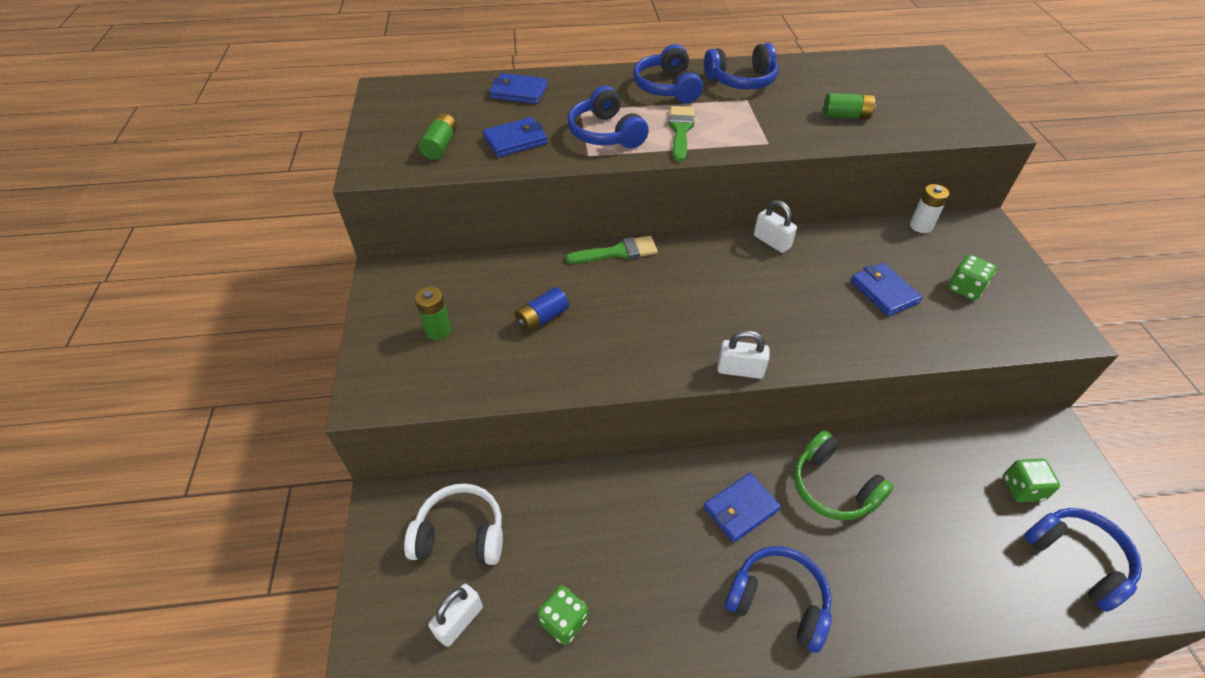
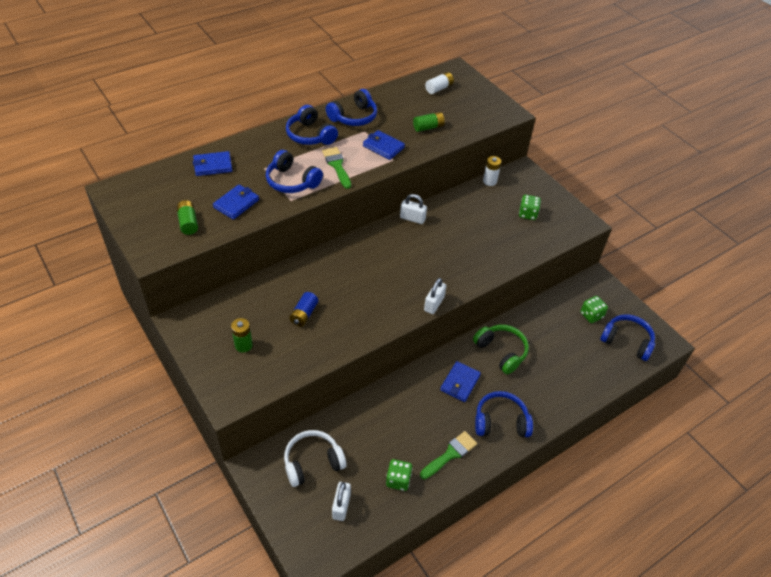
camera: 30 degrees left, 0 degrees up
(618, 252) = (324, 255): green brush -> green brush (450, 454)
(740, 370) = (434, 304): white padlock -> white padlock turned 45 degrees counterclockwise
(833, 487) = (501, 352): green headphones -> green headphones turned 150 degrees counterclockwise
(884, 292) = (487, 230): blue wallet -> blue wallet (383, 147)
(889, 74) = (439, 88): none -> white battery

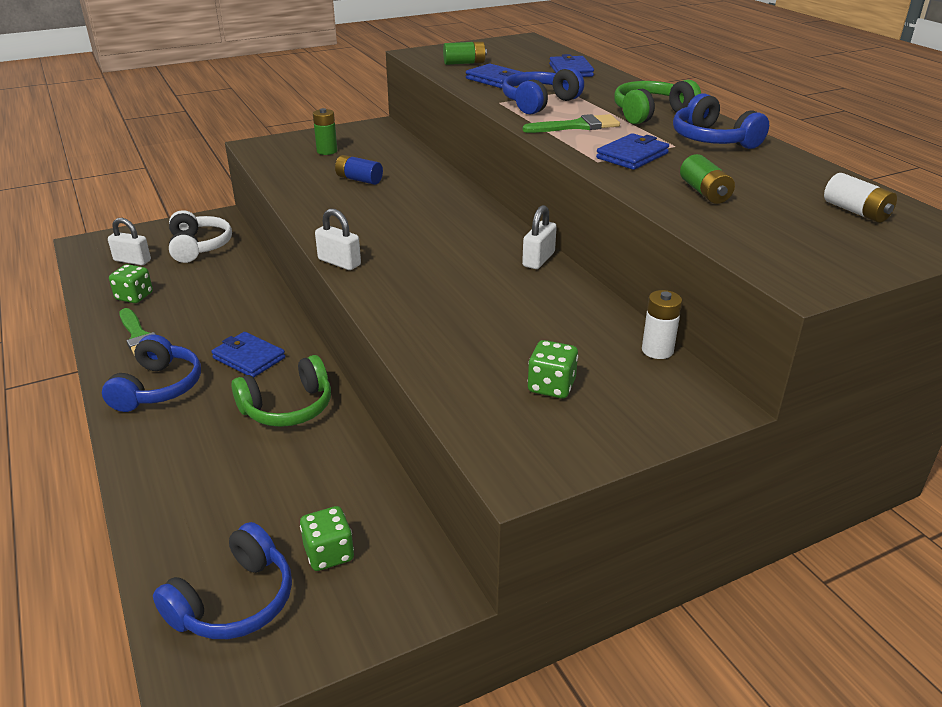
camera: 100 degrees right, 15 degrees down
(310, 135) = (651, 113): blue headphones -> green headphones

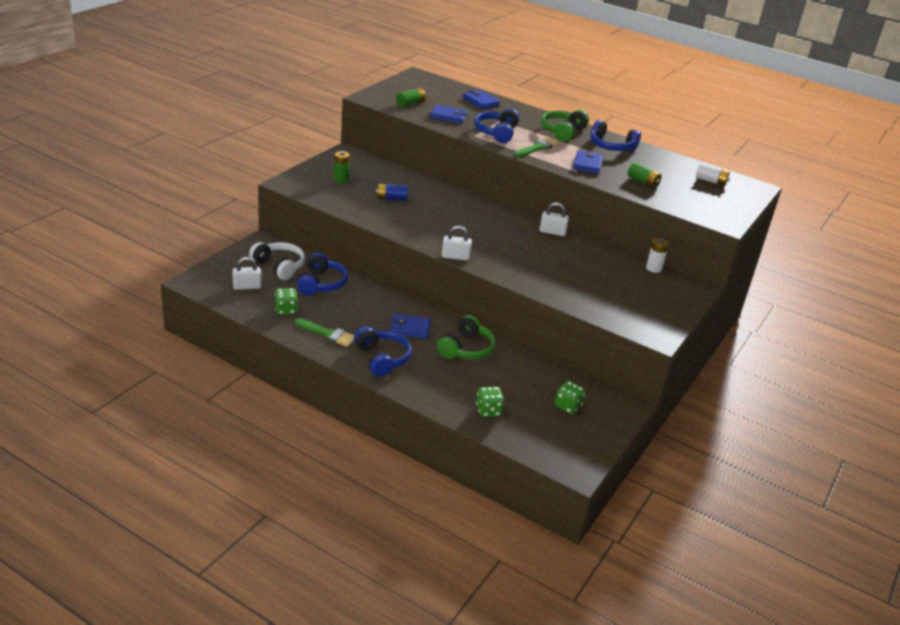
camera: 35 degrees left, 0 degrees up
(234, 601) = (552, 437): blue headphones -> blue headphones (321, 283)
(538, 259) = (552, 232): white padlock -> white padlock turned 75 degrees counterclockwise
(551, 386) = (630, 297): green dice -> green dice (488, 410)

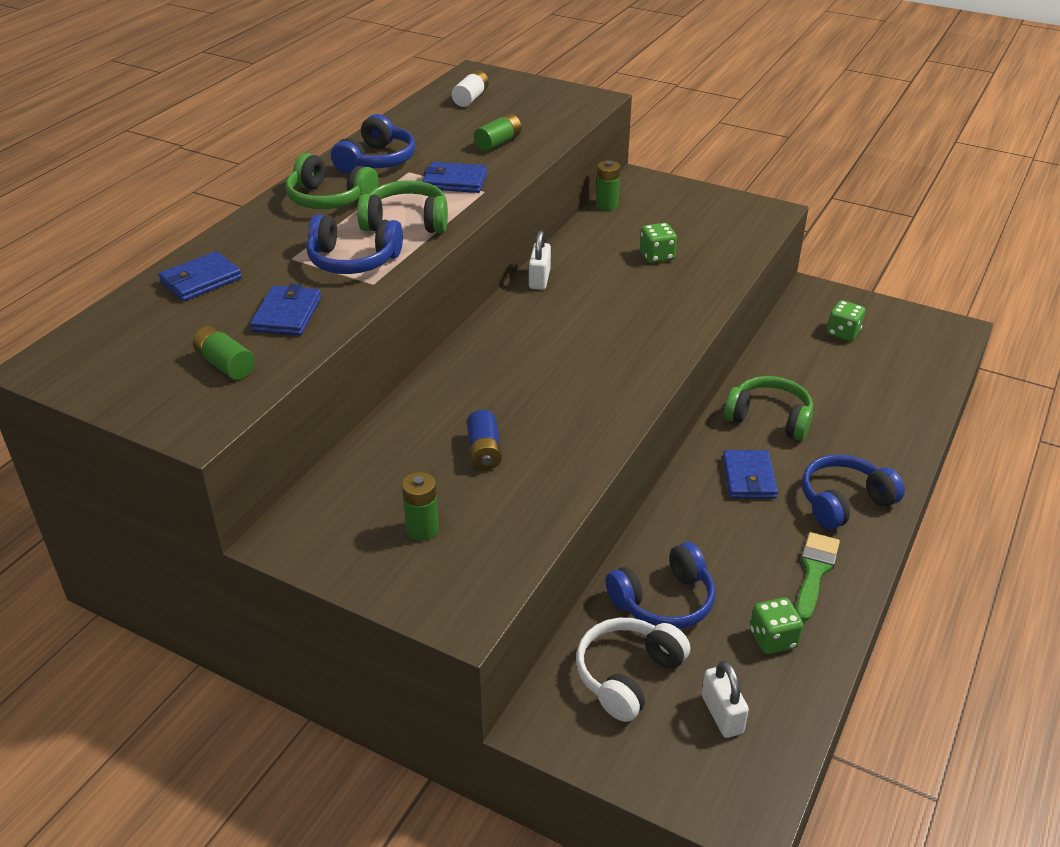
camera: 90 degrees left, 5 degrees up
(321, 283) = (664, 601): blue headphones -> blue headphones turned 150 degrees clockwise
(455, 257) = (663, 368): white padlock -> none
(488, 410) = (895, 395): green dice -> green dice (657, 256)
(537, 148) = (406, 222): green brush -> green headphones
(653, 268) = (607, 205): white battery -> green battery

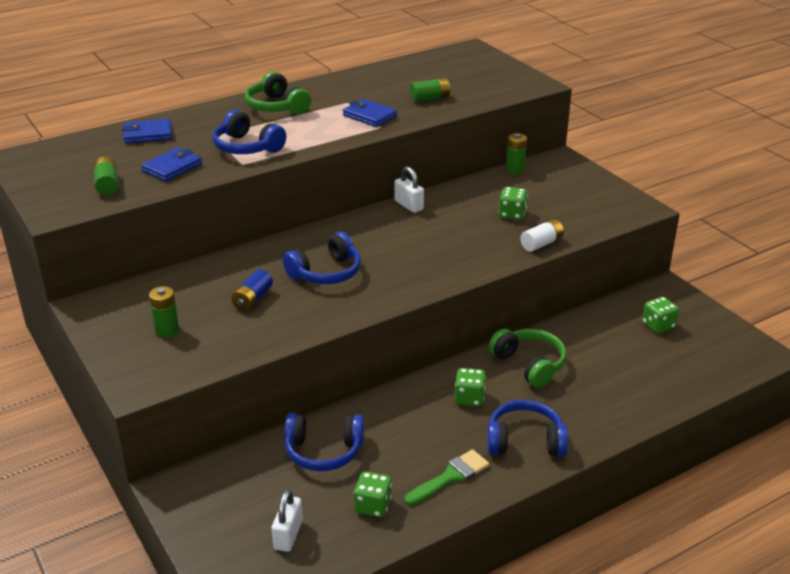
camera: 30 degrees right, 5 degrees down
(377, 161) = (334, 90): blue headphones -> blue headphones (326, 273)
(406, 222) = (307, 133): green headphones -> none
(470, 98) = (447, 65): white battery -> white battery (541, 243)
(539, 279) = (409, 205): white padlock -> white padlock turned 75 degrees counterclockwise
(628, 675) = (253, 485): white headphones -> none
(749, 478) = (469, 398): blue wallet -> green dice

